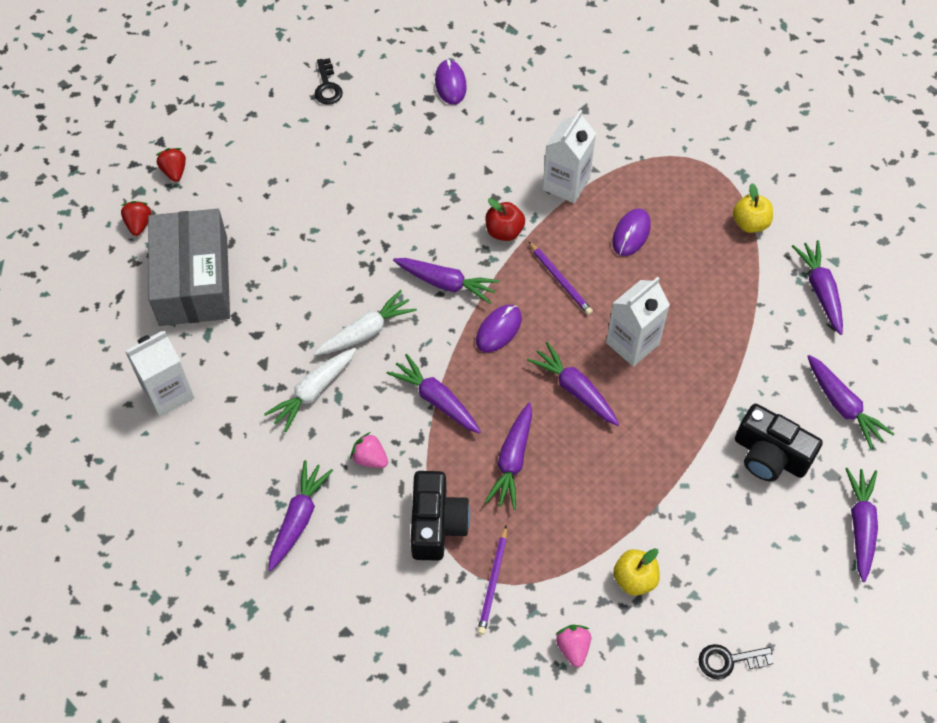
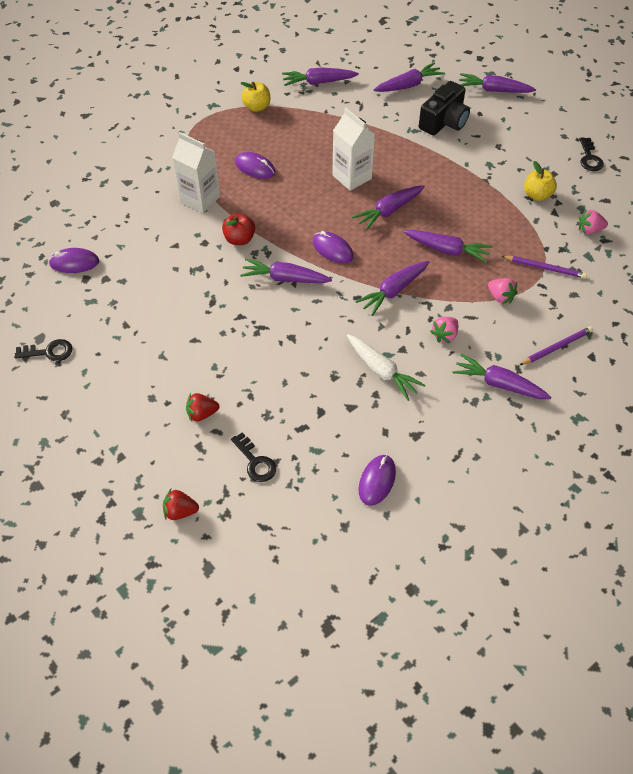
camera: 85 degrees left, 5 degrees down
(168, 393) = (377, 481): white carton -> purple mouse
(174, 171) = (120, 480): red strawberry -> red strawberry (202, 414)
(193, 280) = (255, 462): grey box -> black key
(366, 332) = (326, 333): white carrot -> none
(436, 524) = (500, 297): black camera -> pink strawberry
(446, 283) = (285, 278): purple carrot -> purple carrot turned 105 degrees counterclockwise
(560, 280) = (291, 210): purple pencil -> purple pencil (556, 347)

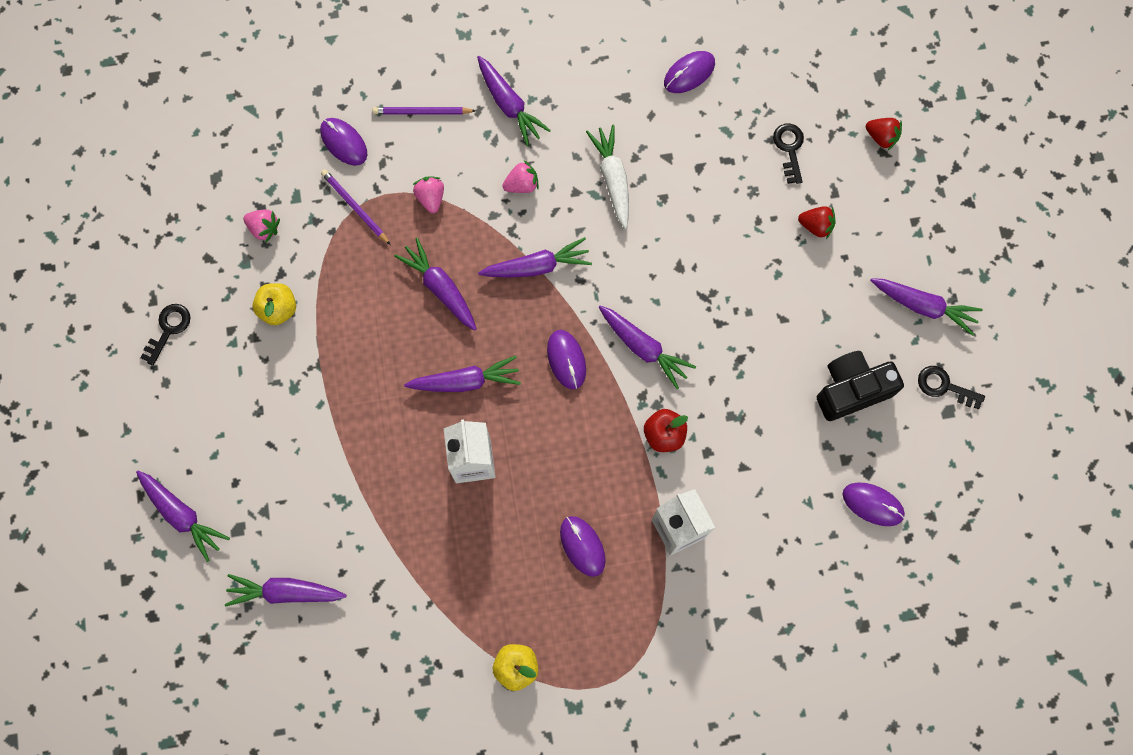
camera: 150 degrees left, 20 degrees up
(318, 82) = (402, 671): purple carrot -> purple carrot (923, 306)
(444, 122) = (292, 493): black camera -> black camera (851, 390)
(590, 301) = (344, 142): none -> purple mouse

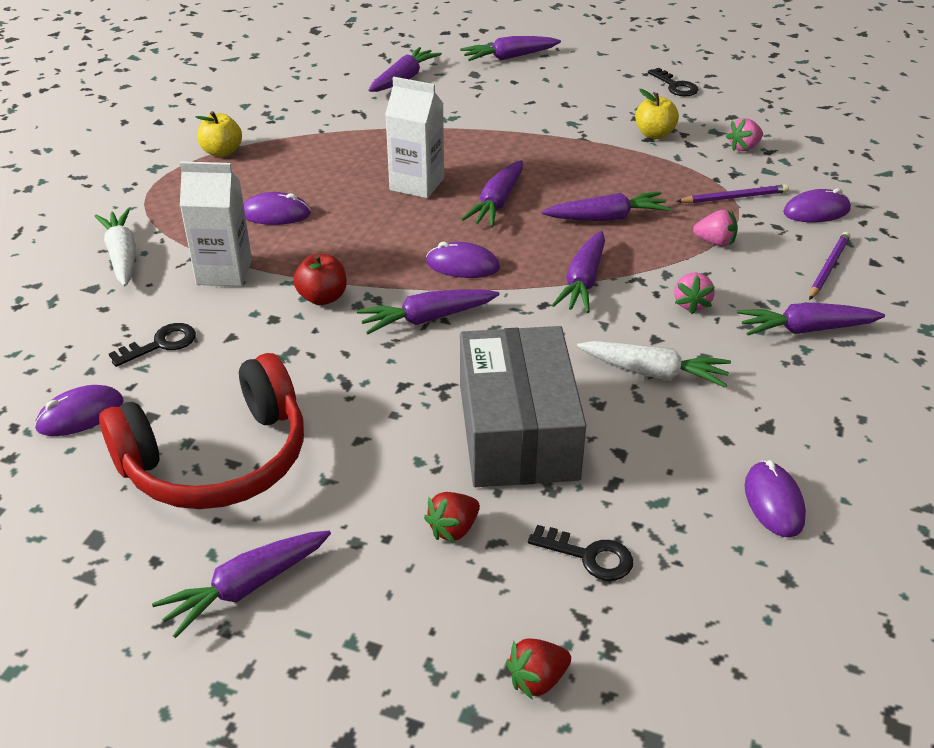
camera: 120 degrees right, 35 degrees down
(707, 624) = (122, 256): none -> white carrot
(717, 232) = (517, 431): none -> grey box
(851, 390) = (217, 459): black camera -> red headphones
(944, 386) = (127, 552): black key -> black key (160, 344)

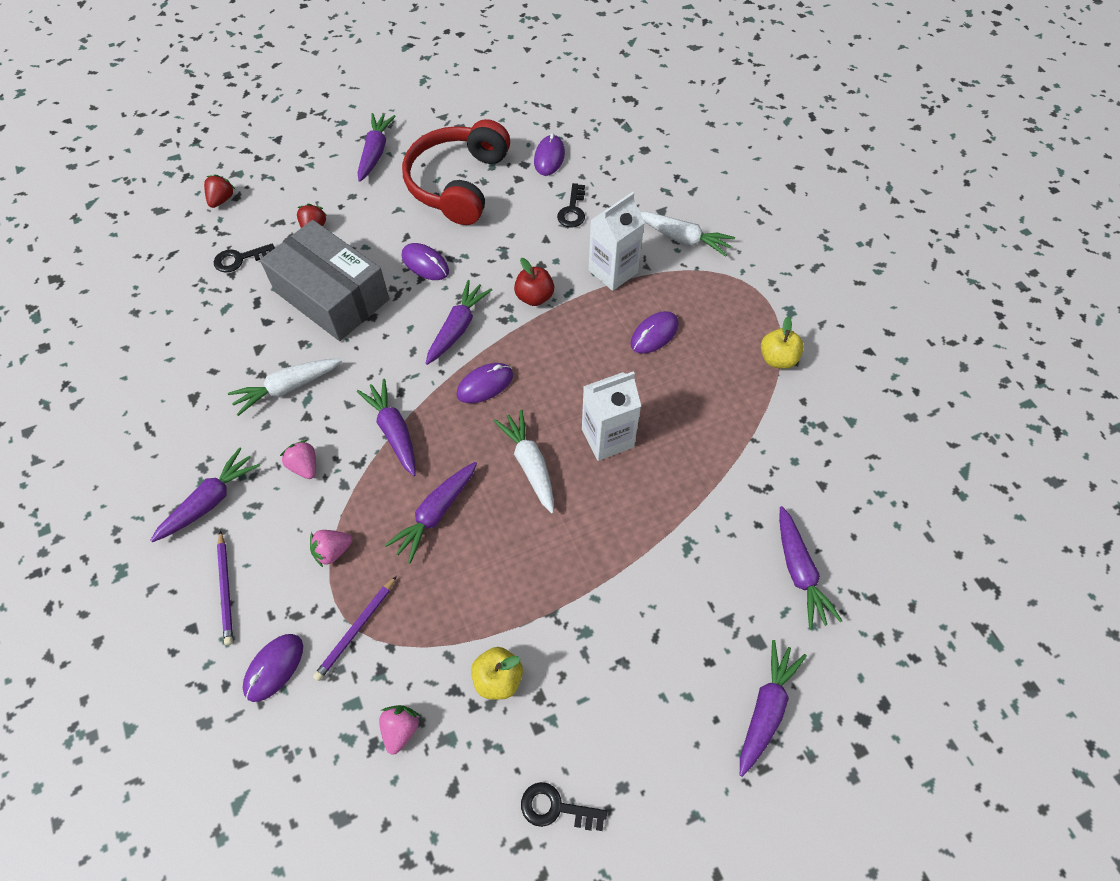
camera: 135 degrees right, 20 degrees up
(497, 203) = (530, 464): purple carrot -> white carrot
(773, 502) = (163, 349): purple mouse -> purple mouse (425, 264)

